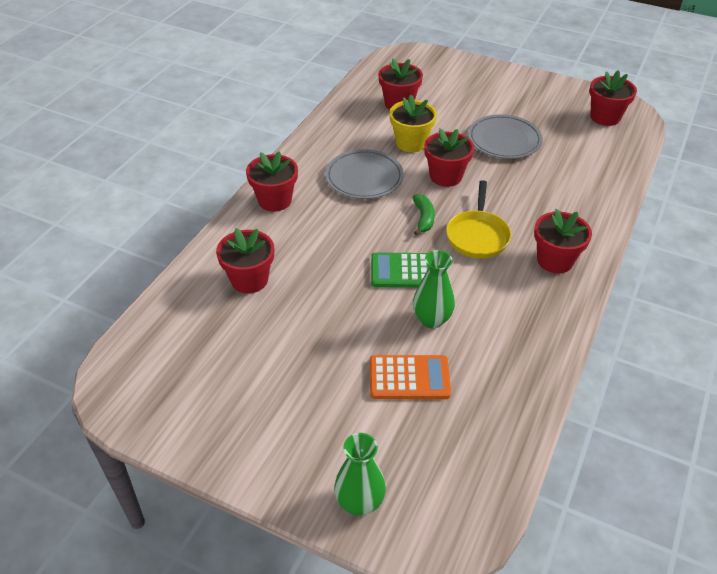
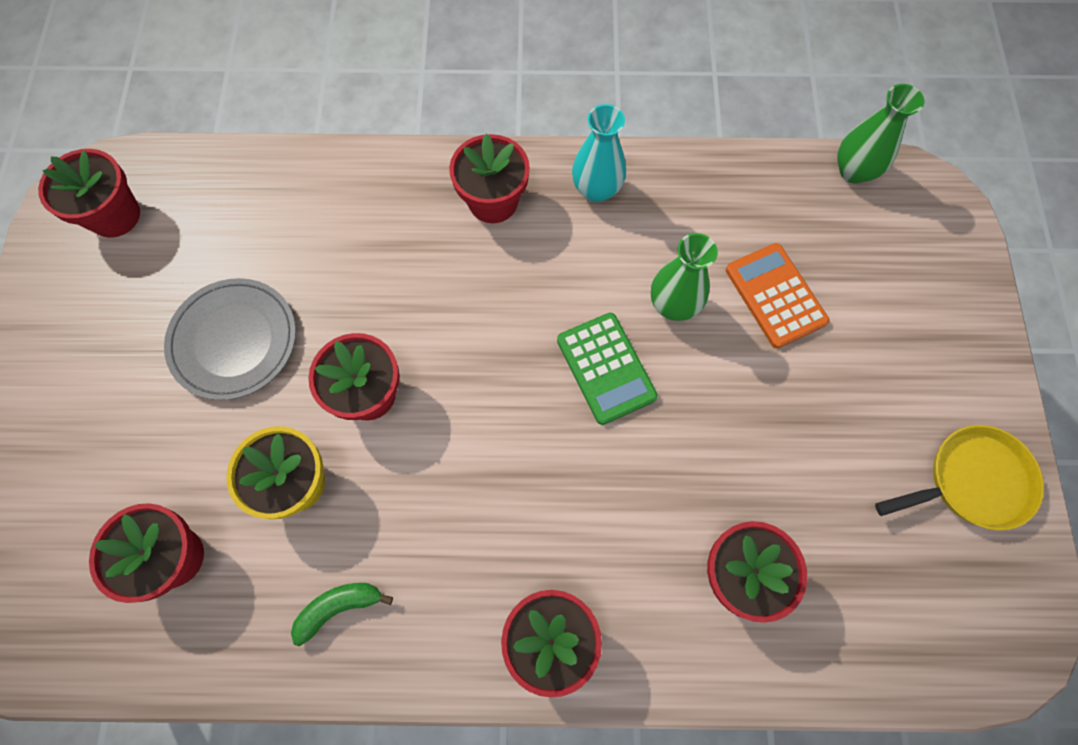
camera: 115 degrees left, 25 degrees up
(359, 502) = (952, 281): green vase -> green vase (853, 171)
(364, 177) = (425, 519): grey plate -> none
(423, 218) = (484, 388): green banana -> green banana (338, 607)
(477, 235) = (488, 304): yellow pan -> yellow pan (971, 481)
(544, 315) = (596, 189): none -> turquoise vase

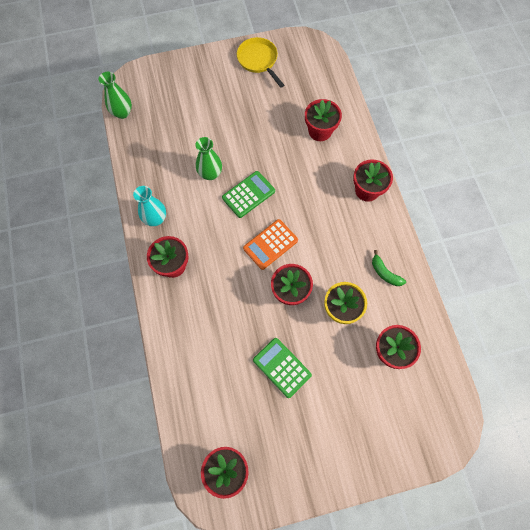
camera: 105 degrees left, 0 degrees up
(234, 340) = (282, 367): grey plate -> green calculator
(775, 295) = (195, 135): orange calculator -> orange calculator (270, 244)

